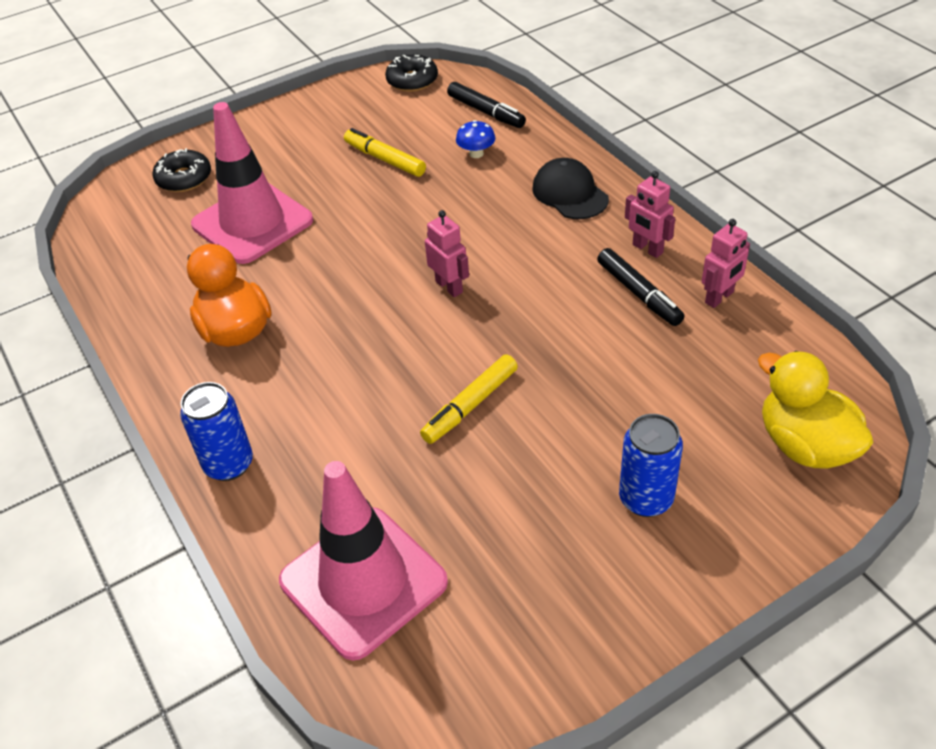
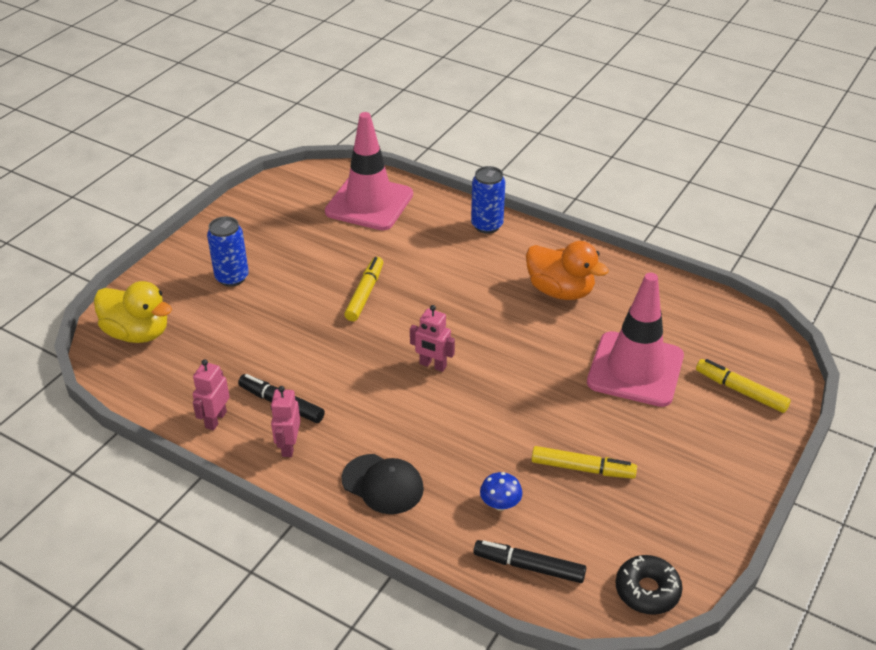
camera: 150 degrees right, 5 degrees down
(184, 178) = (741, 391): black donut -> yellow marker
(647, 249) = (288, 446): pink robot -> pink robot turned 105 degrees counterclockwise

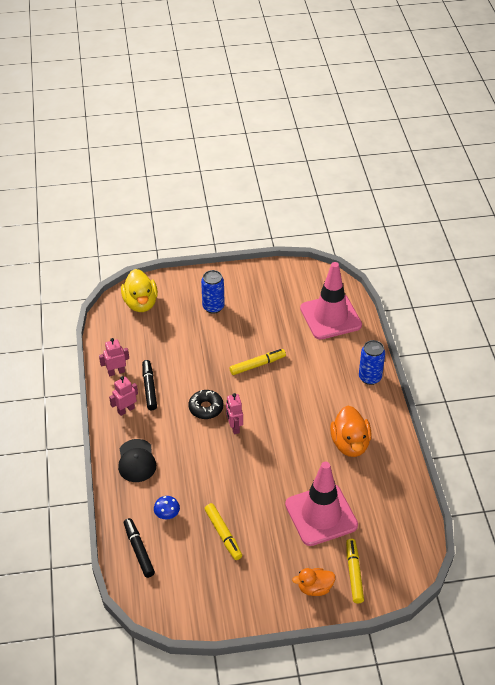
camera: 50 degrees right, 5 degrees up
(647, 590) = (167, 608): black donut -> black donut (206, 408)
(734, 434) = (314, 588): none -> orange duck

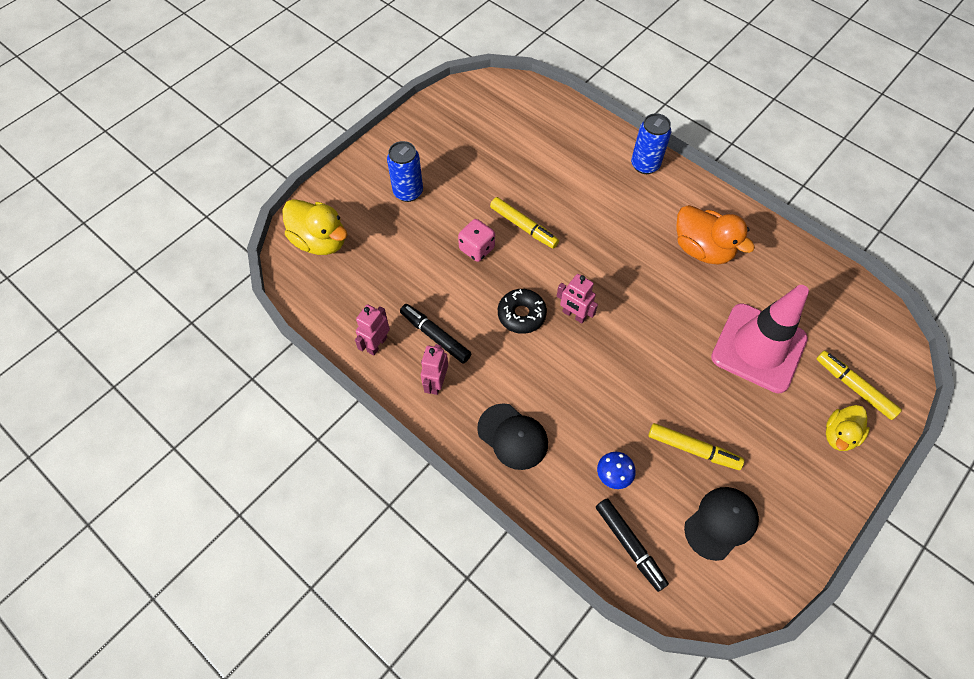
camera: 40 degrees left, 15 degrees up
(139, 550) = (629, 545): black marker -> black marker turned 150 degrees counterclockwise
(197, 576) = (721, 523): none -> black cap
(219, 359) = (477, 248): none -> pink dice
(257, 365) = (523, 227): yellow marker -> yellow marker turned 105 degrees clockwise
(314, 588) = (839, 435): orange duck -> yellow duck
(330, 317) = (540, 125): pink traffic cone -> none

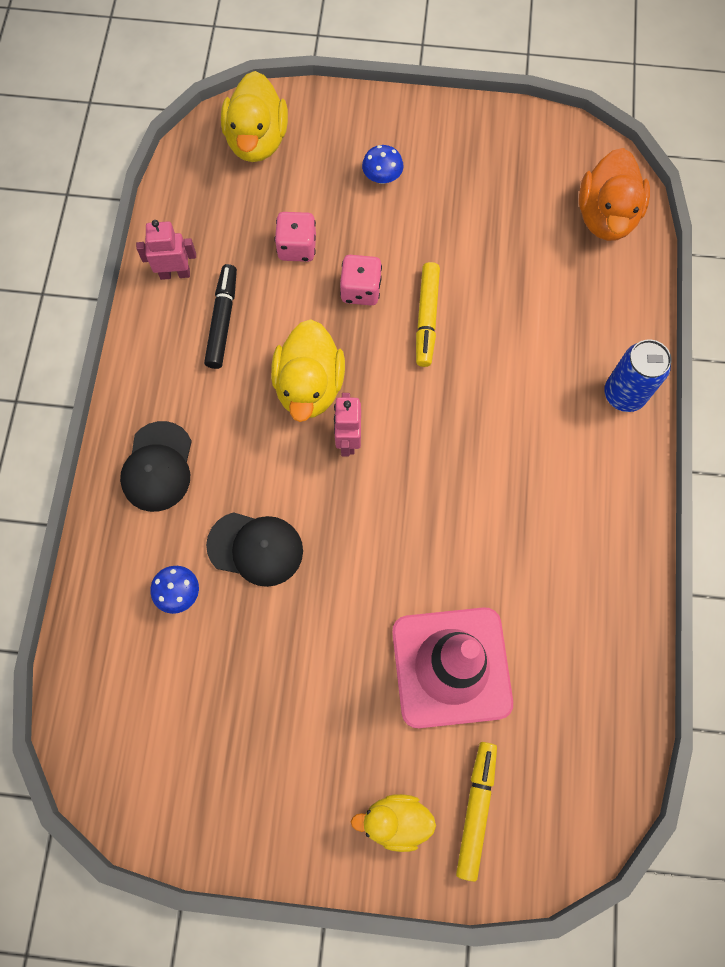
camera: 55 degrees right, 10 degrees up
(408, 192) = (382, 177): blue can -> blue mushroom
(418, 264) = (297, 247): none -> pink dice
(436, 383) = (169, 356): pink robot -> none
(521, 315) = (309, 386): black donut -> yellow duck
(629, 545) = (109, 654): black marker -> none
(693, 449) = (265, 661): yellow marker -> none
(702, 249) = (547, 529): orange duck -> orange duck (606, 216)
(721, 523) = (194, 737): black cap -> black cap (255, 548)

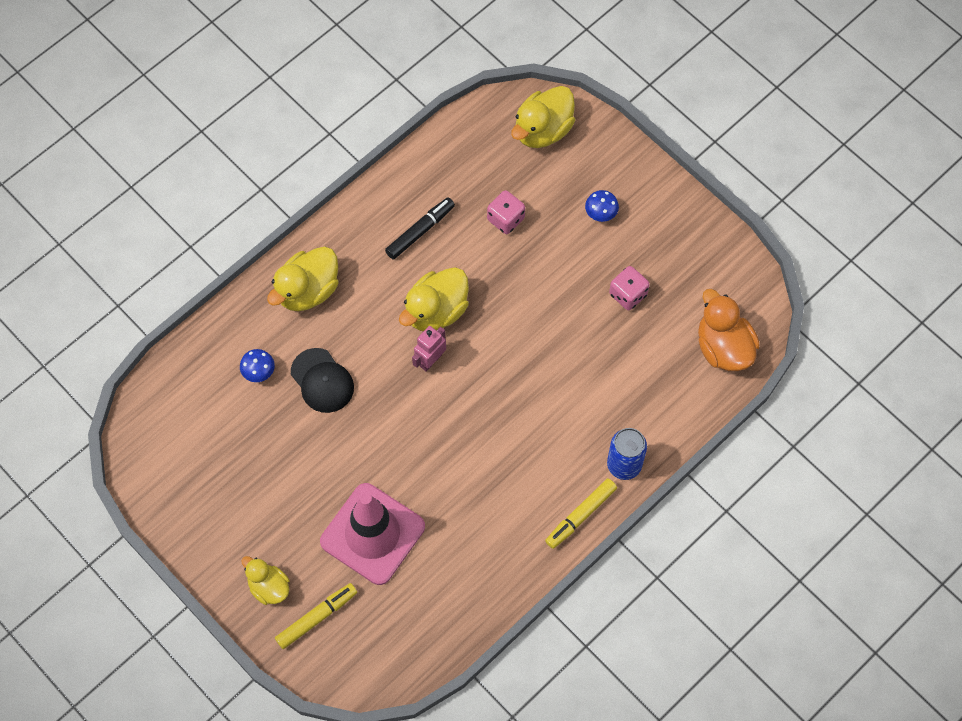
camera: 40 degrees right, 5 degrees down
(158, 467) = (307, 291): black cap -> yellow duck
(175, 273) = (417, 180): pink robot -> none
(361, 290) = (520, 276): pink dice -> pink dice (628, 294)
(426, 318) = (545, 324): yellow marker -> yellow marker (580, 515)
(606, 216) = (723, 347): orange duck -> orange duck turned 105 degrees clockwise

